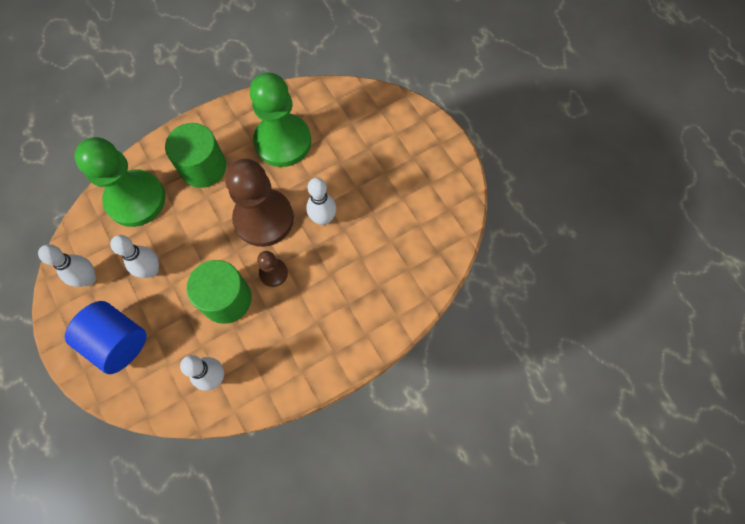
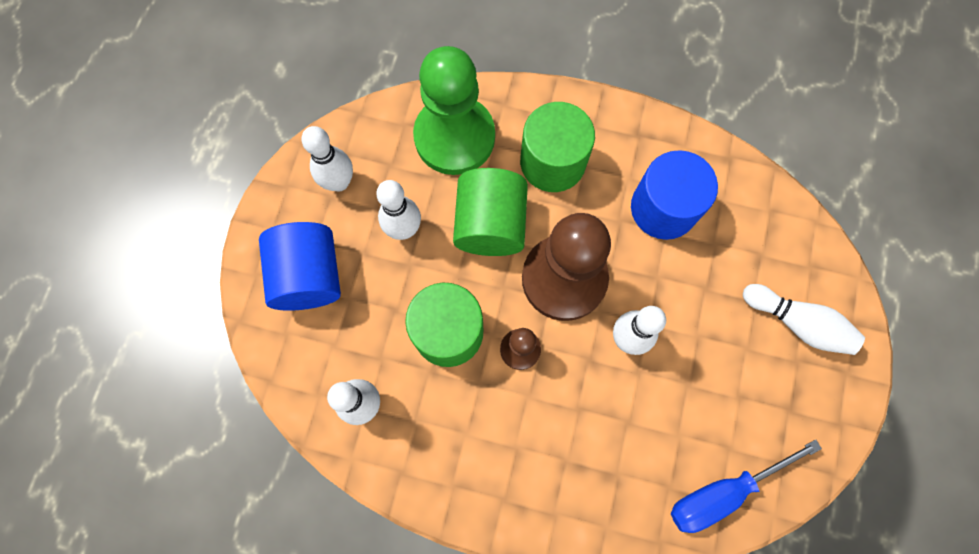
camera: 45 degrees right, 5 degrees up
(198, 226) = (490, 224): none -> green cylinder
(283, 142) = (663, 208): green pawn -> blue cylinder
(397, 140) = (797, 323): none -> white bowling pin
(435, 247) = (723, 492): none -> blue screwdriver

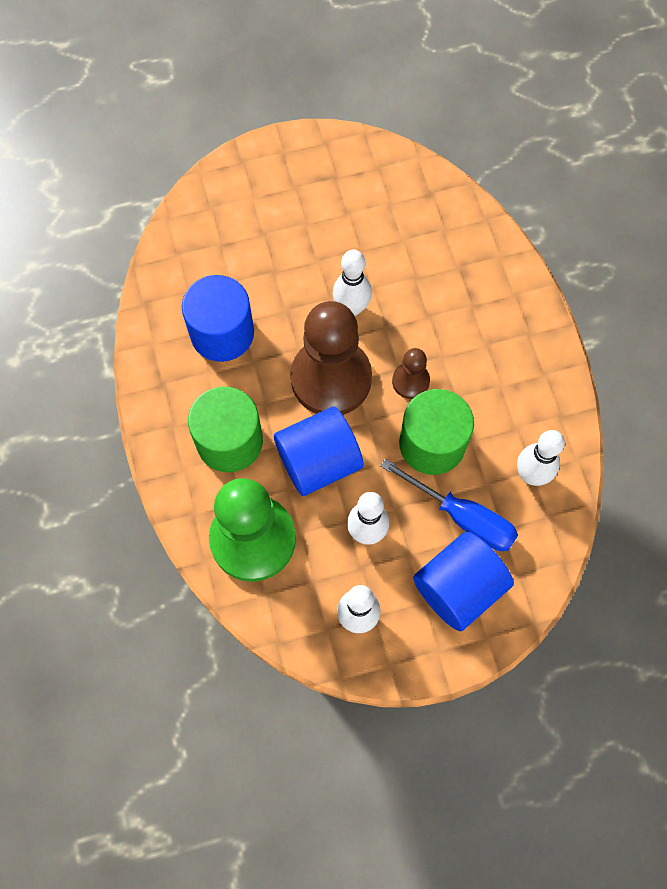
camera: 120 degrees left, 5 degrees down
(490, 224) = (318, 461): green cylinder -> blue cylinder
(723, 492) = (424, 195): blue screwdriver -> blue screwdriver (462, 517)
(797, 323) = (264, 198): white bowling pin -> none

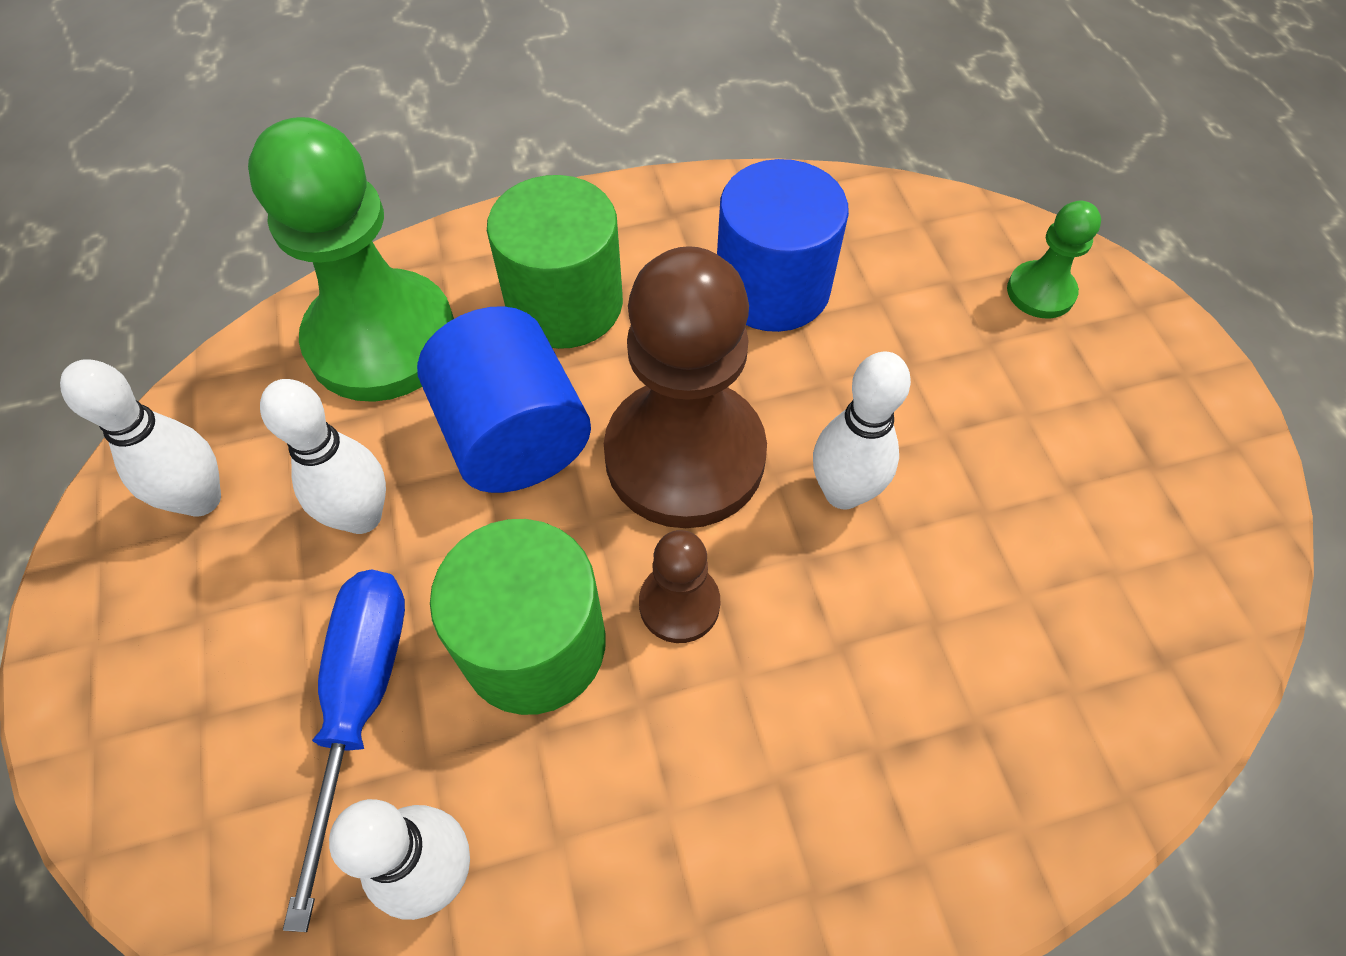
camera: 90 degrees right, 10 degrees down
(230, 204) = (1040, 292): none -> green pawn
(458, 588) = (209, 687): blue cylinder -> none
(462, 517) = (361, 702): blue screwdriver -> blue screwdriver turned 150 degrees clockwise

